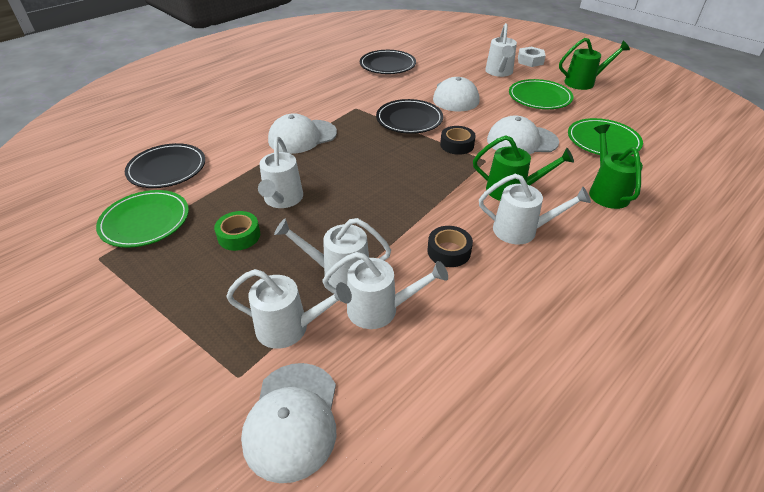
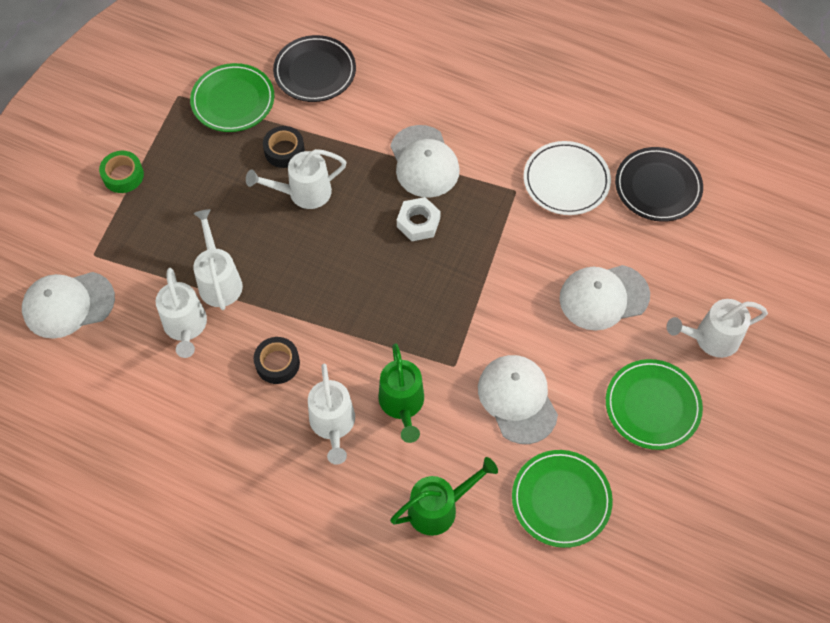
camera: 70 degrees right, 20 degrees up
(239, 236) = (239, 182): green tape -> green tape (123, 175)
(290, 328) = (147, 269): white watering can -> none
(302, 137) = (424, 162): white cap -> white cap turned 150 degrees counterclockwise
(361, 90) = (566, 180): none -> white plate
(409, 119) = (513, 259): black plate -> none
(457, 145) = (475, 327): black tape -> black tape (284, 151)
(530, 61) = (779, 376): white nut -> white nut (418, 223)
(584, 82) = (737, 464): green watering can -> none

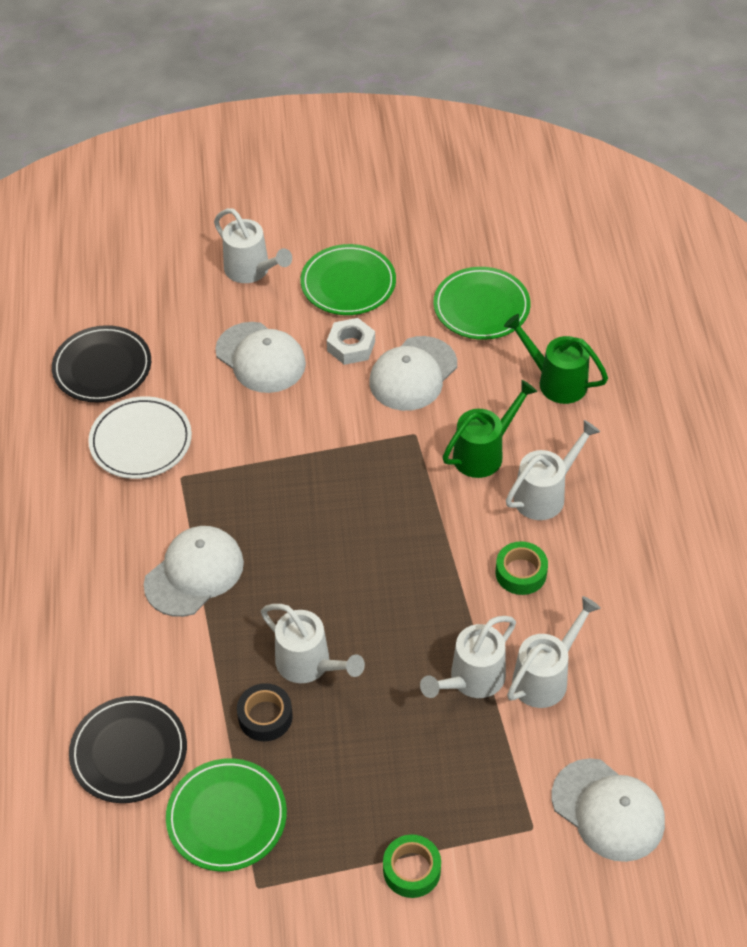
camera: 120 degrees left, 10 degrees down
(277, 363) = (521, 573): black tape -> green tape
(418, 223) = (276, 539): white nut -> white nut (351, 346)

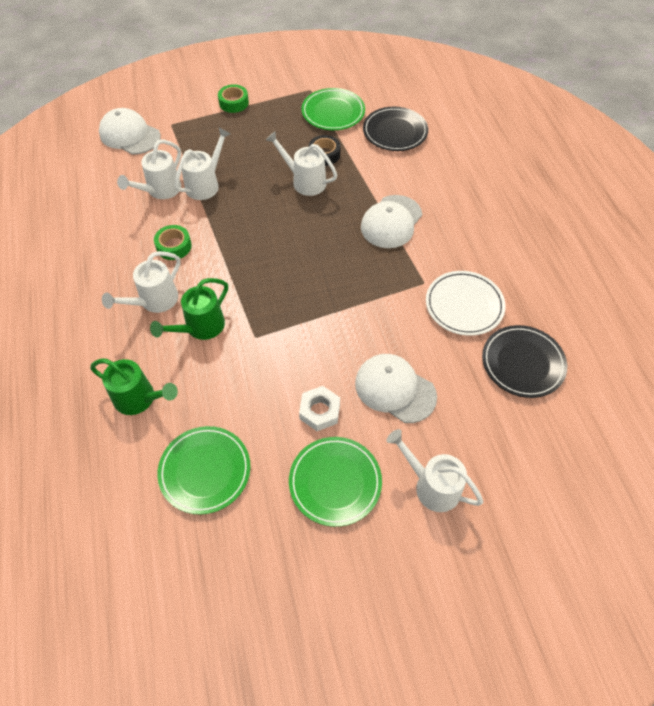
camera: 170 degrees right, 5 degrees up
(413, 374) = (262, 390): white cap -> none

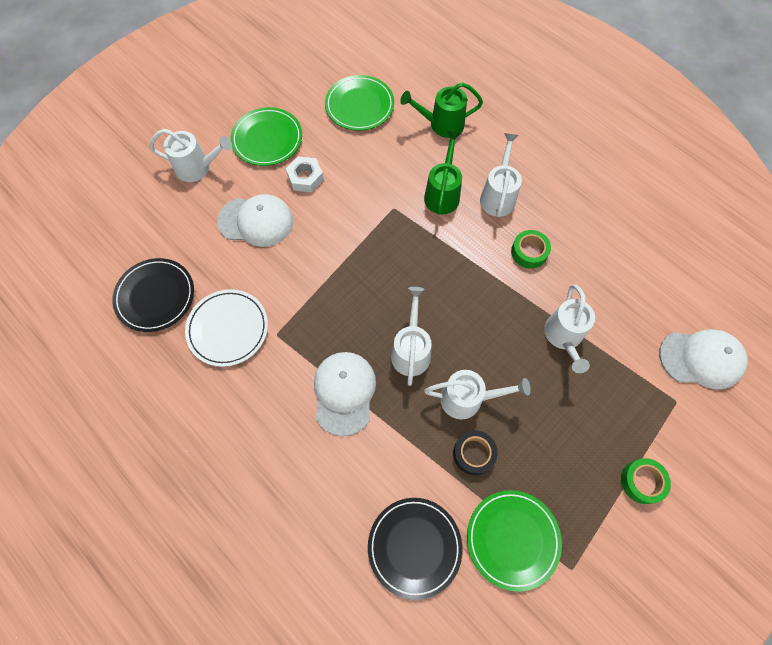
camera: 150 degrees right, 10 degrees up
(160, 191) = (599, 304): white watering can -> white watering can (411, 349)

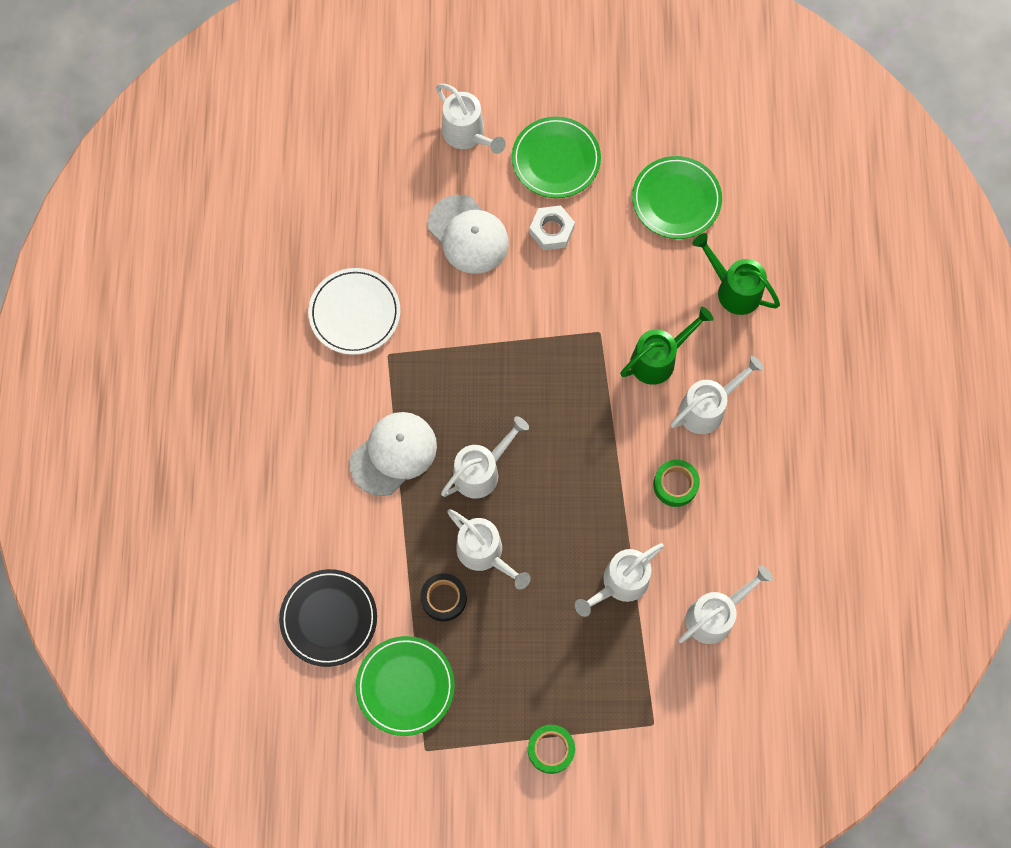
camera: 45 degrees right, 5 degrees up
(155, 296) = (324, 230): black plate -> none
(633, 302) = (715, 615): none -> white watering can
(701, 359) = (717, 715): white cap -> none

